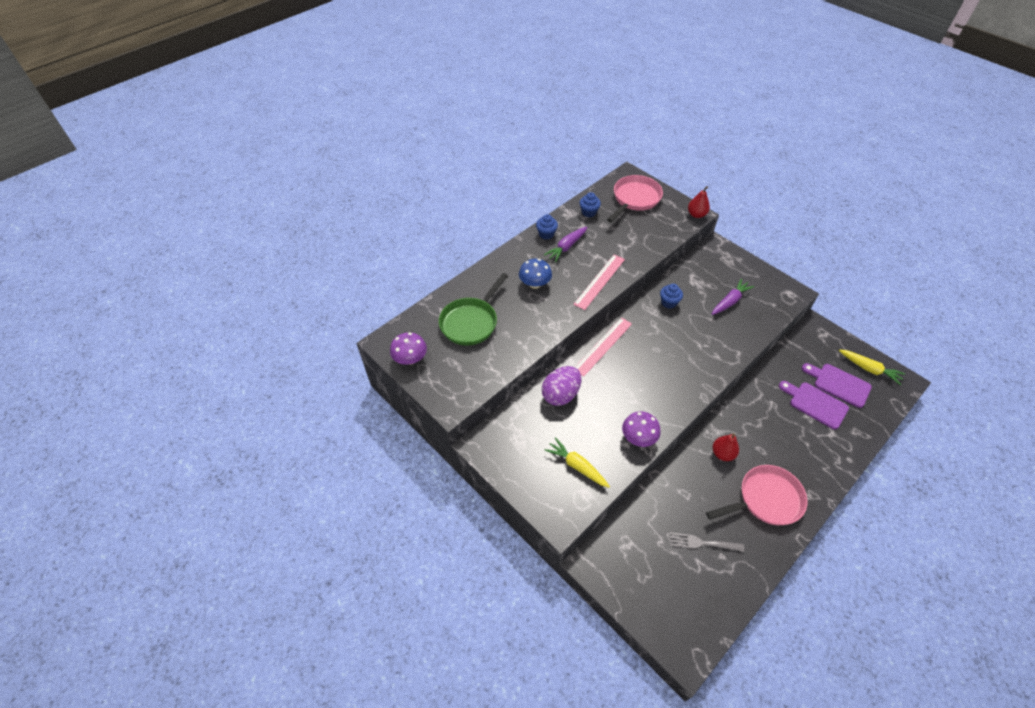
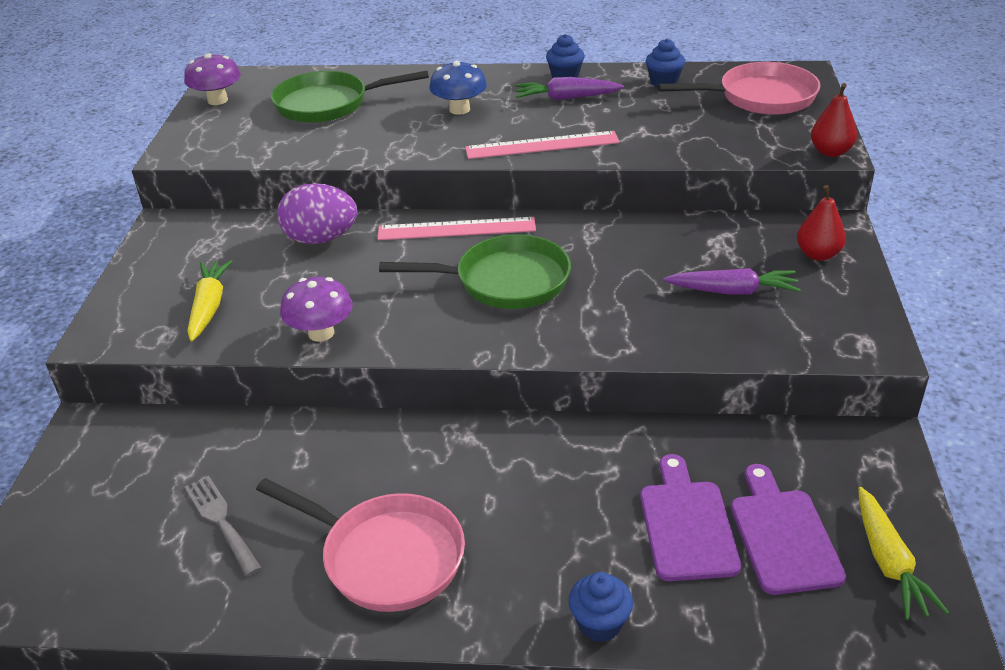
camera: 50 degrees right, 15 degrees down
(659, 357) = (505, 281): none -> green pan
(668, 302) = (631, 240): blue cupcake -> blue cupcake (600, 623)
(722, 453) = (427, 462): red pear -> red pear (818, 254)

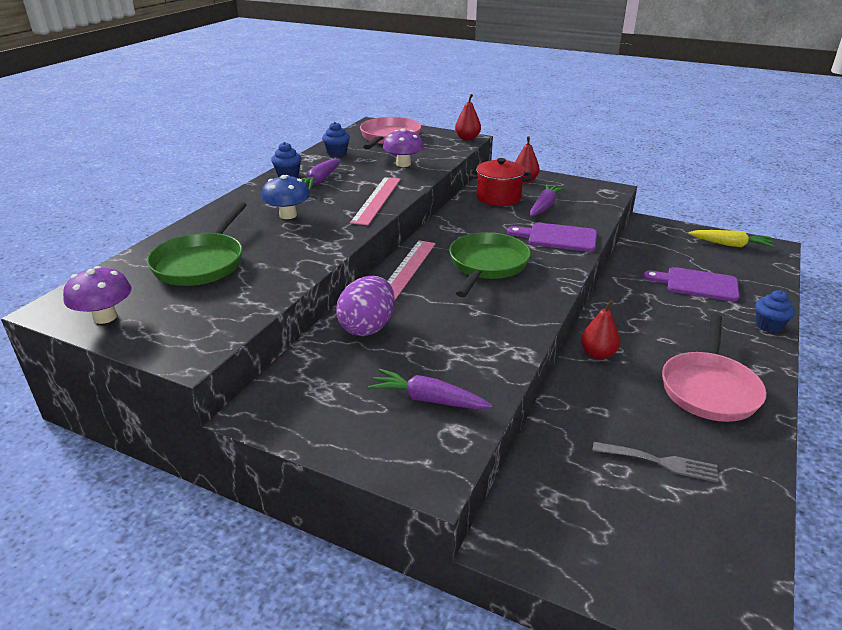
camera: 70 degrees left, 5 degrees down
(209, 307) = (428, 399): yellow carrot -> purple carrot
(221, 521) = (660, 462): grey fork -> grey fork turned 150 degrees counterclockwise
(321, 333) = (504, 347): purple mushroom -> purple mushroom (403, 164)
(386, 557) = (709, 388): pink pan -> pink pan turned 150 degrees clockwise
(419, 440) = (598, 354): none -> red pear
(726, 245) = (498, 197): none -> red pot
(782, 535) = (709, 263): purple cutting board -> purple cutting board (558, 237)

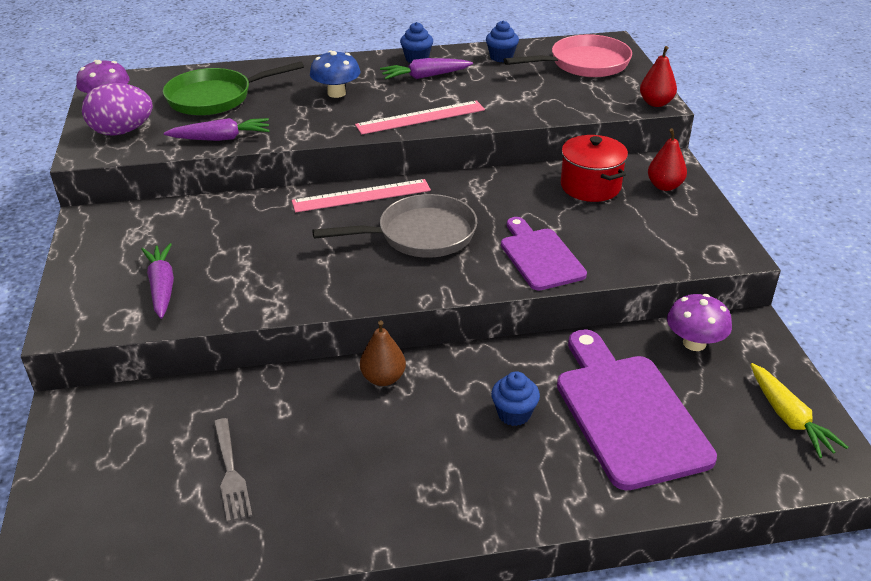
camera: 55 degrees right, 5 degrees up
(367, 327) = (243, 216): purple egg -> purple egg (122, 131)
(403, 164) = (526, 97): purple mushroom -> purple mushroom (694, 343)
(487, 265) = (420, 235): green pan -> grey pan
(544, 207) = (609, 222): purple carrot -> purple carrot (220, 138)
(598, 354) = (383, 378): red pear -> brown pear
(697, 284) = (627, 413): purple cutting board -> purple cutting board, size x1.60
(709, 388) = (390, 479): pink pan -> none
(768, 326) = (587, 502): blue cupcake -> blue cupcake (514, 414)

